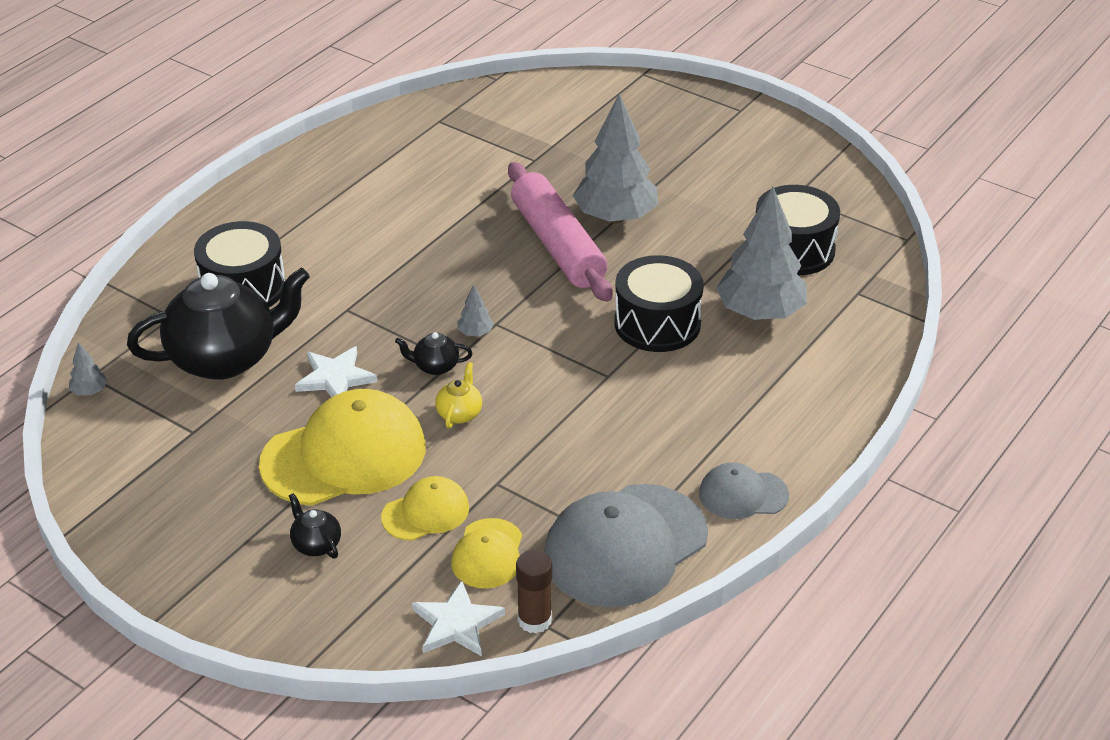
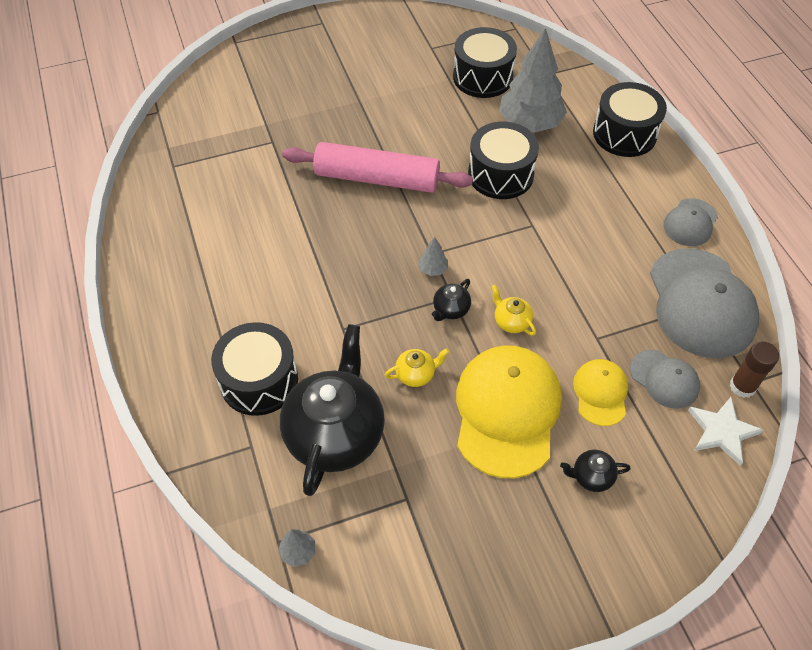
camera: 55 degrees left, 15 degrees up
(335, 378) = (416, 374): white star -> yellow teapot
(488, 554) = (664, 379): yellow cap -> grey cap
(615, 217) = (375, 136): grey tree -> none
(830, 390) = (624, 134): none -> black drum

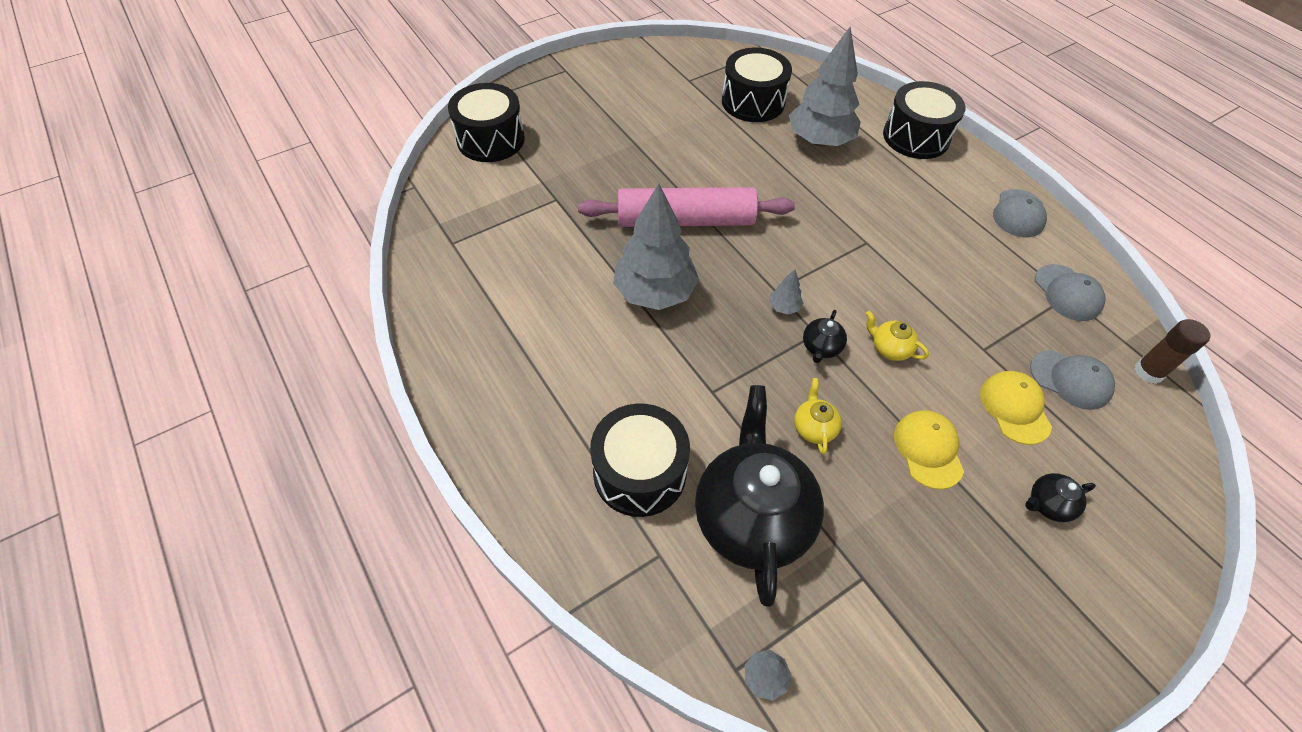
camera: 15 degrees left, 0 degrees up
(326, 237) = (655, 293): none -> grey tree
(416, 374) = (813, 428): yellow teapot -> yellow teapot turned 60 degrees counterclockwise
(500, 174) = (812, 196): black drum -> black drum (491, 139)
(507, 411) = (928, 449): yellow cap -> yellow cap, size x0.52
(701, 303) = (1067, 293): grey cap -> grey cap, size x0.52
(722, 431) = (1152, 424): white star -> none

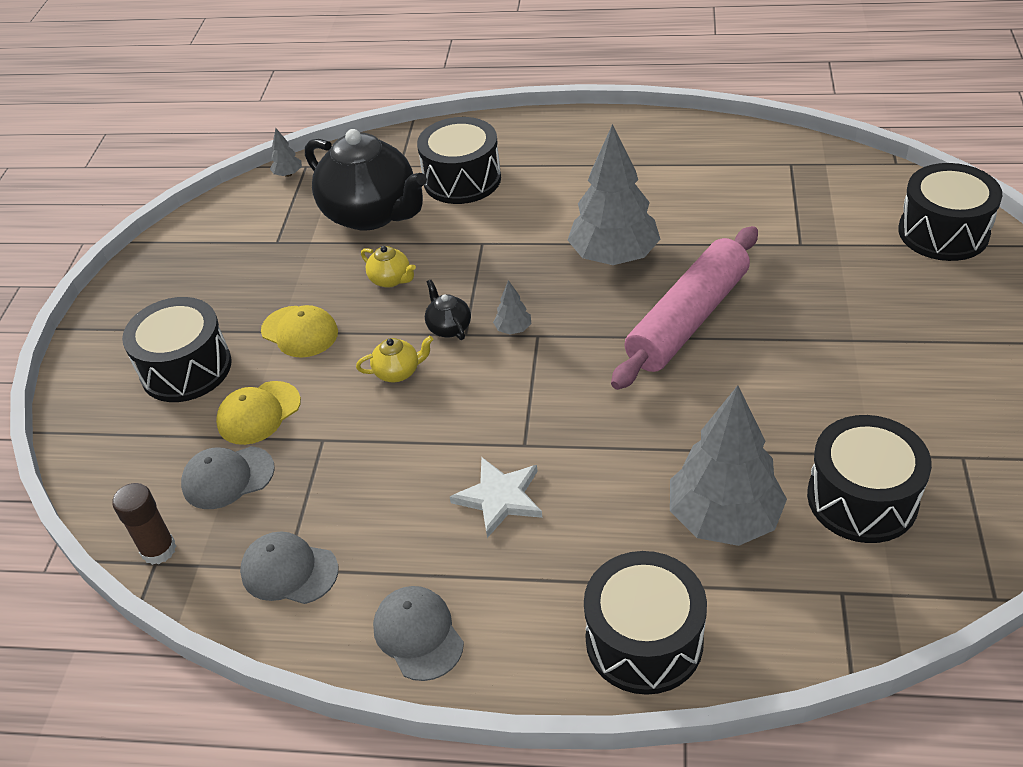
camera: 135 degrees right, 10 degrees down
(912, 231) = (500, 498): none -> white star
(1014, 408) = (258, 413): yellow cap -> yellow cap turned 105 degrees clockwise
(1048, 505) = (186, 368): black teapot -> black drum

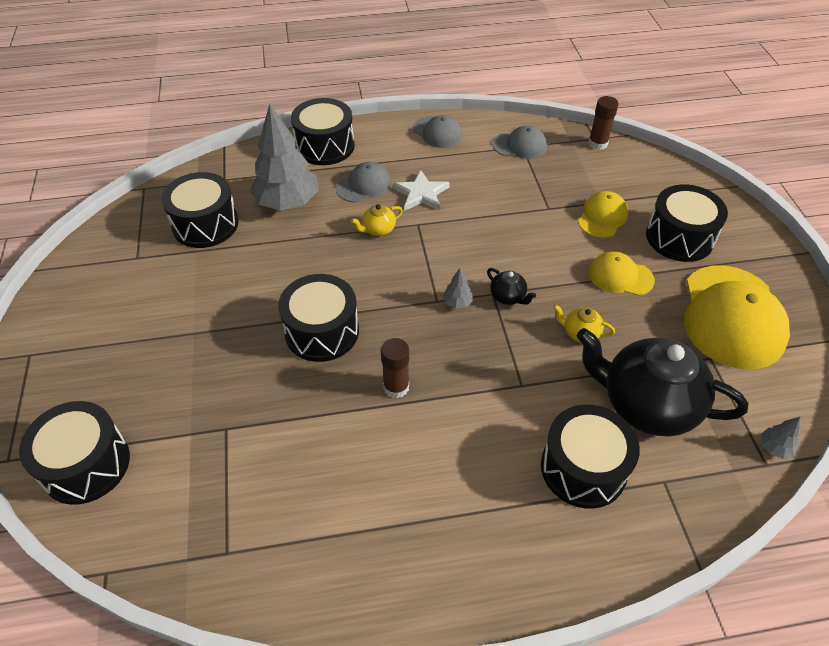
camera: 160 degrees right, 5 degrees up
(217, 274) = (732, 317): none -> yellow cap
(227, 478) = (590, 180): grey cap -> grey cap (364, 185)
(398, 372) = (526, 257): yellow teapot -> yellow teapot (378, 230)
(613, 256) = (396, 387): grey tree -> brown glue stick
(688, 320) = (322, 331): pink rolling pin -> black drum

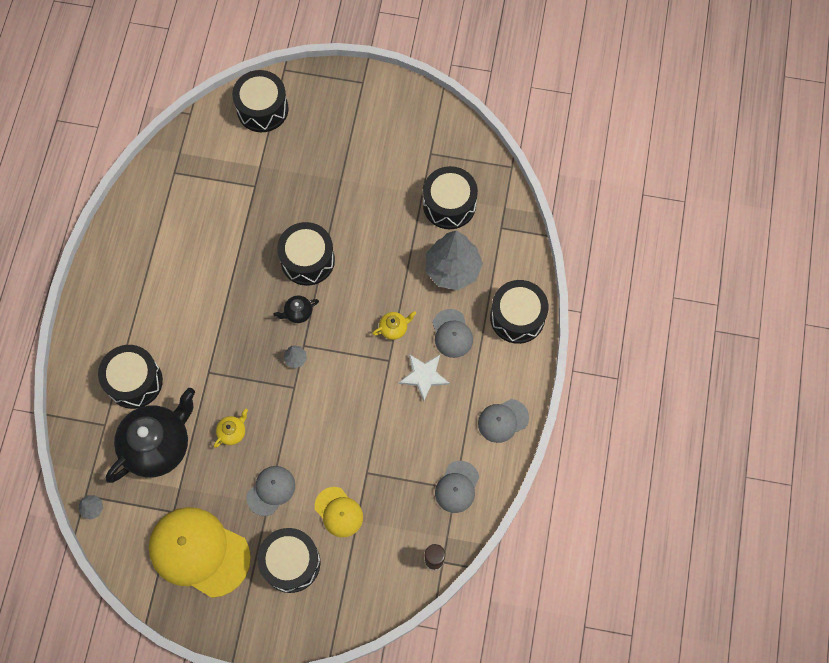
camera: 110 degrees right, 20 degrees up
(378, 230) = (394, 328): yellow teapot -> yellow teapot turned 75 degrees clockwise
(396, 387) = (241, 293): brown glue stick -> none
(508, 297) = (286, 397): black teapot -> black teapot (298, 313)
(620, 276) = (271, 490): yellow cap -> grey cap

